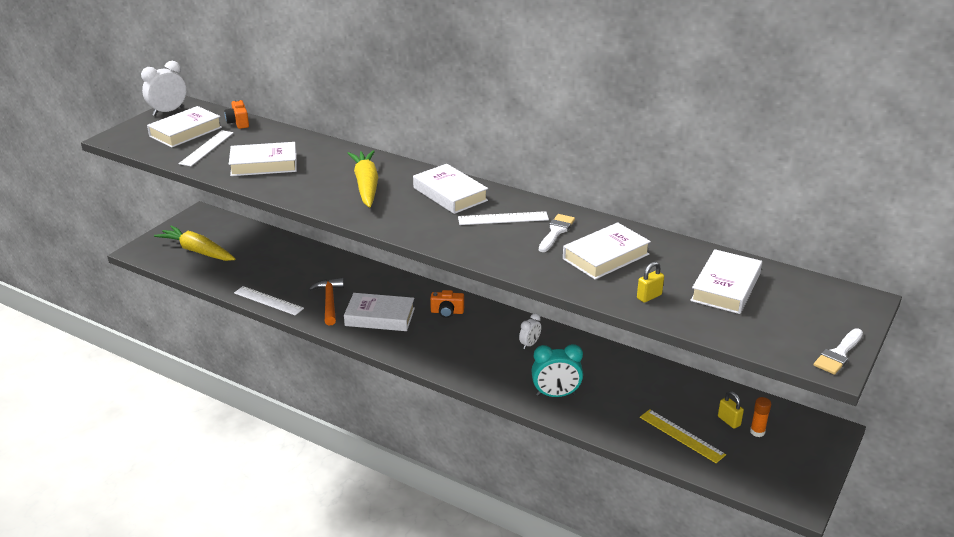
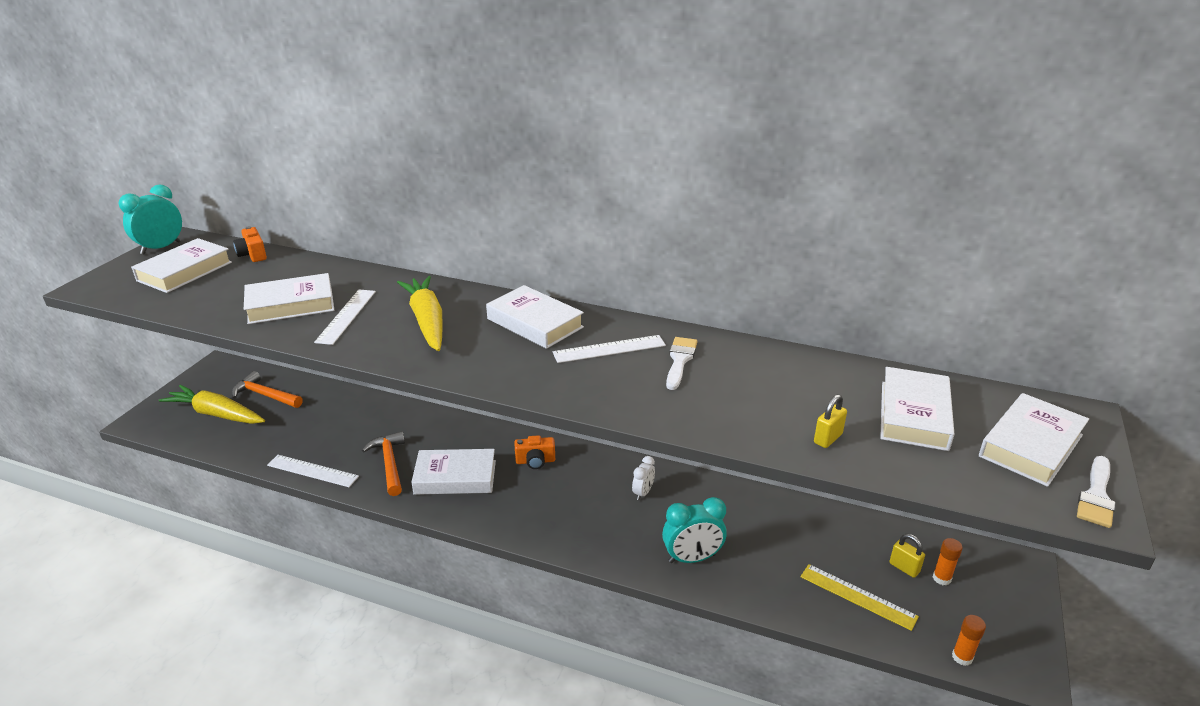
camera: 10 degrees left, 0 degrees up
(168, 111) = (161, 248): white clock -> turquoise clock
(207, 148) = (214, 290): white ruler -> white ruler (346, 316)
(237, 240) = (265, 395): none -> orange hammer
(606, 257) = (752, 388): white book -> white book (1031, 446)
(749, 485) = (962, 657): none -> orange glue stick

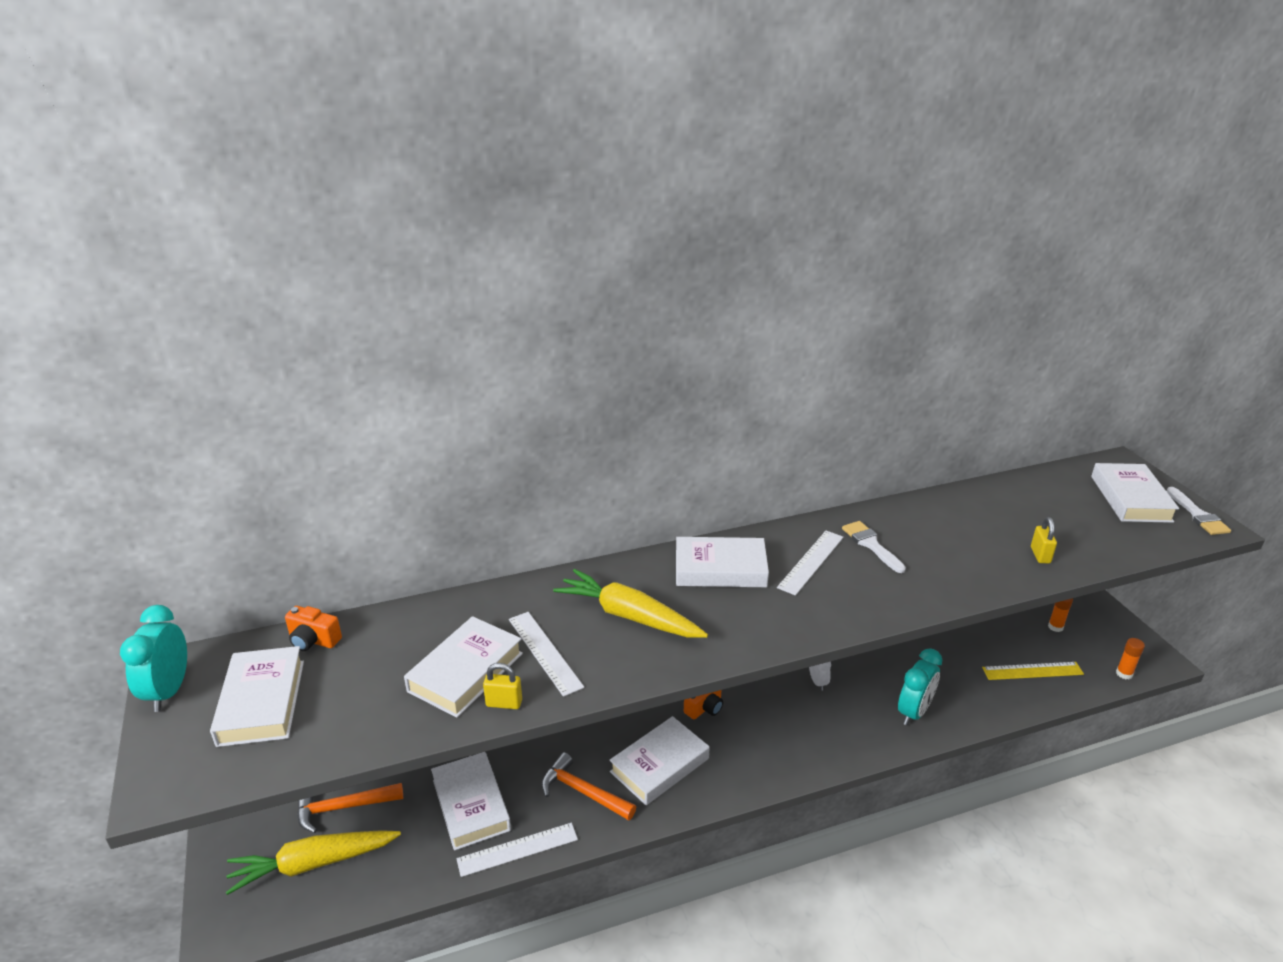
camera: 40 degrees left, 0 degrees up
(904, 568) = (1030, 633): yellow padlock -> yellow padlock (504, 703)
(913, 415) = (1053, 510): white book -> white book (471, 805)

